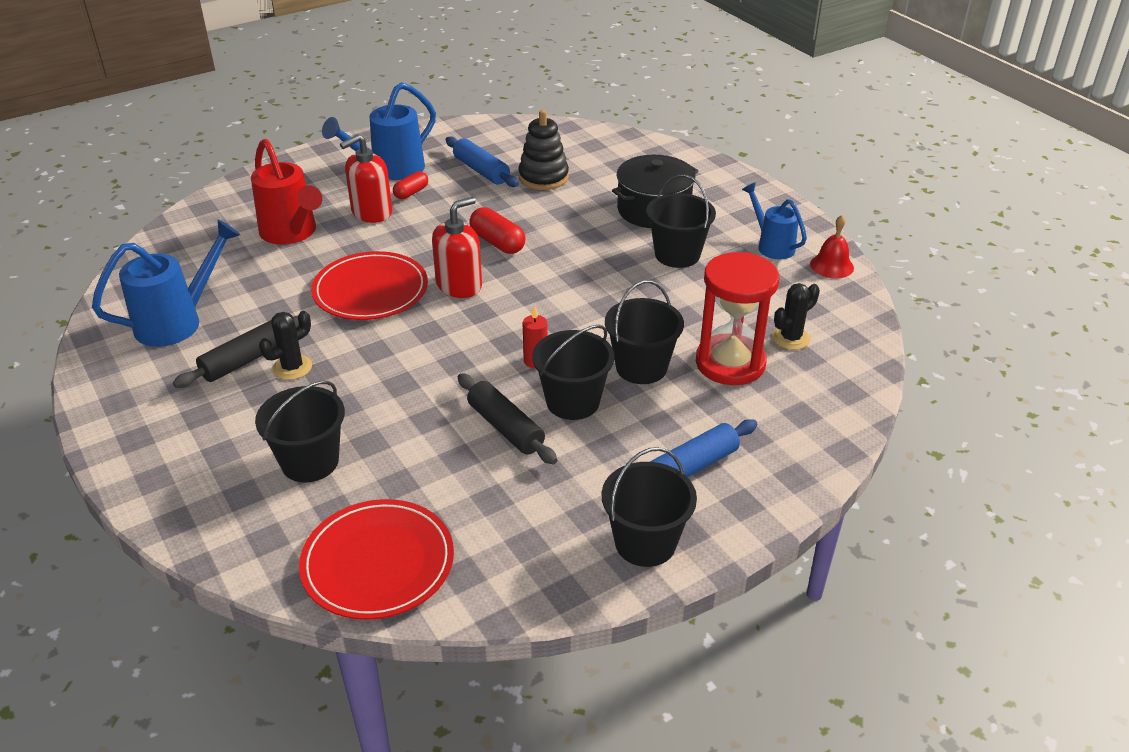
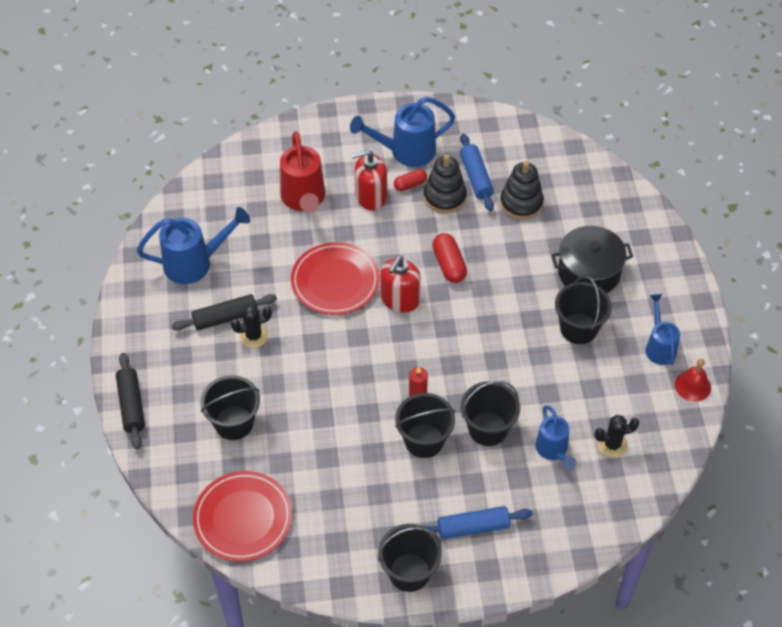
camera: 25 degrees right, 15 degrees up
(456, 193) = (444, 197): none -> black stacking toy
(459, 285) = (400, 299): red soap dispenser -> red soap dispenser turned 135 degrees clockwise
(505, 427) = (368, 445): black rolling pin -> black rolling pin (131, 405)
(730, 363) = (553, 450): red hourglass -> blue watering can

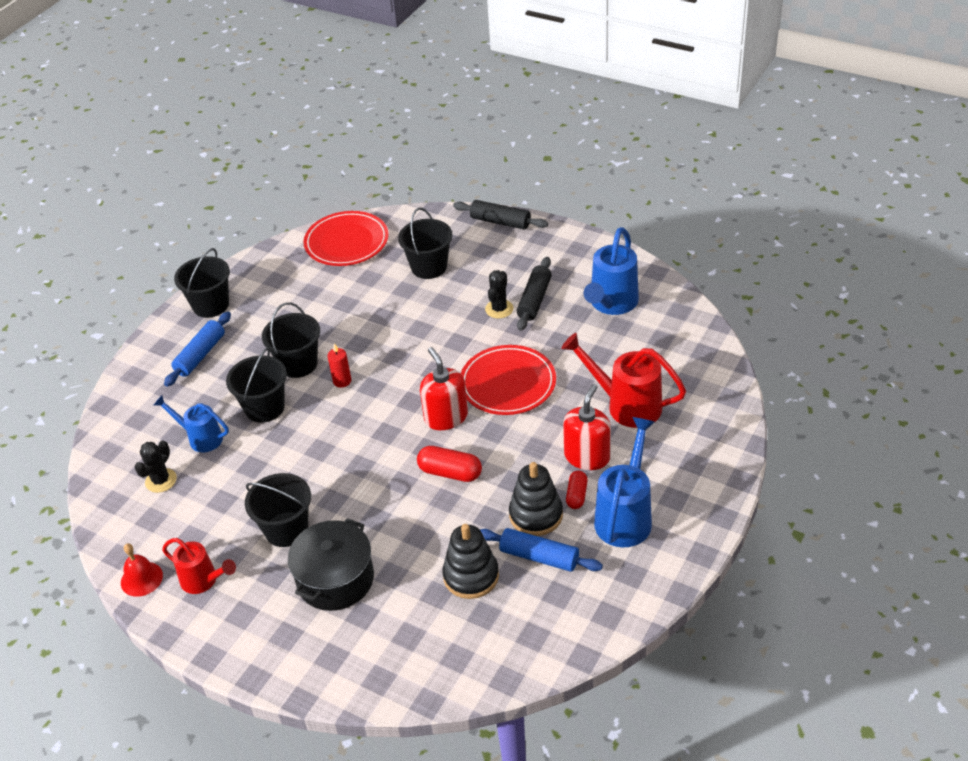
camera: 130 degrees right, 10 degrees down
(659, 347) = (203, 580): blue watering can -> red watering can

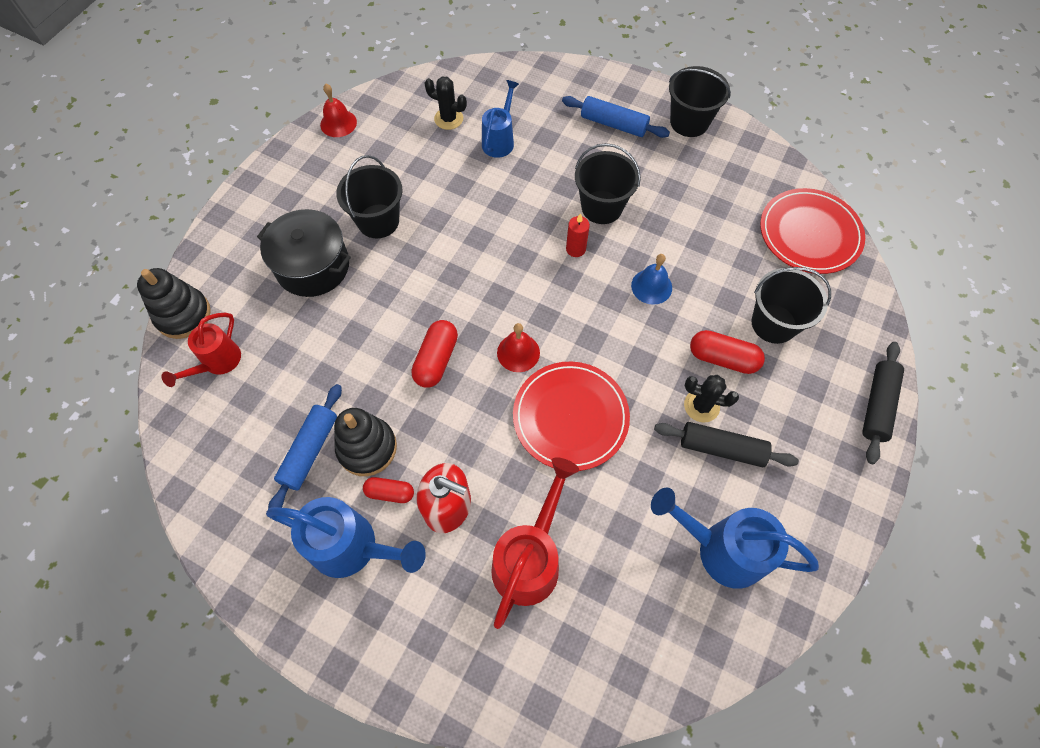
camera: 85 degrees right, 20 degrees up
(203, 580) = (329, 166): red watering can -> red watering can (218, 362)
(264, 408) = (538, 185): black bucket -> none
(387, 334) = (651, 286): none -> blue bell
(446, 417) = (518, 352): red soap dispenser -> red bell
(458, 296) = (723, 358): none -> red capsule
(471, 576) = (296, 384): black stacking toy -> black stacking toy (183, 315)

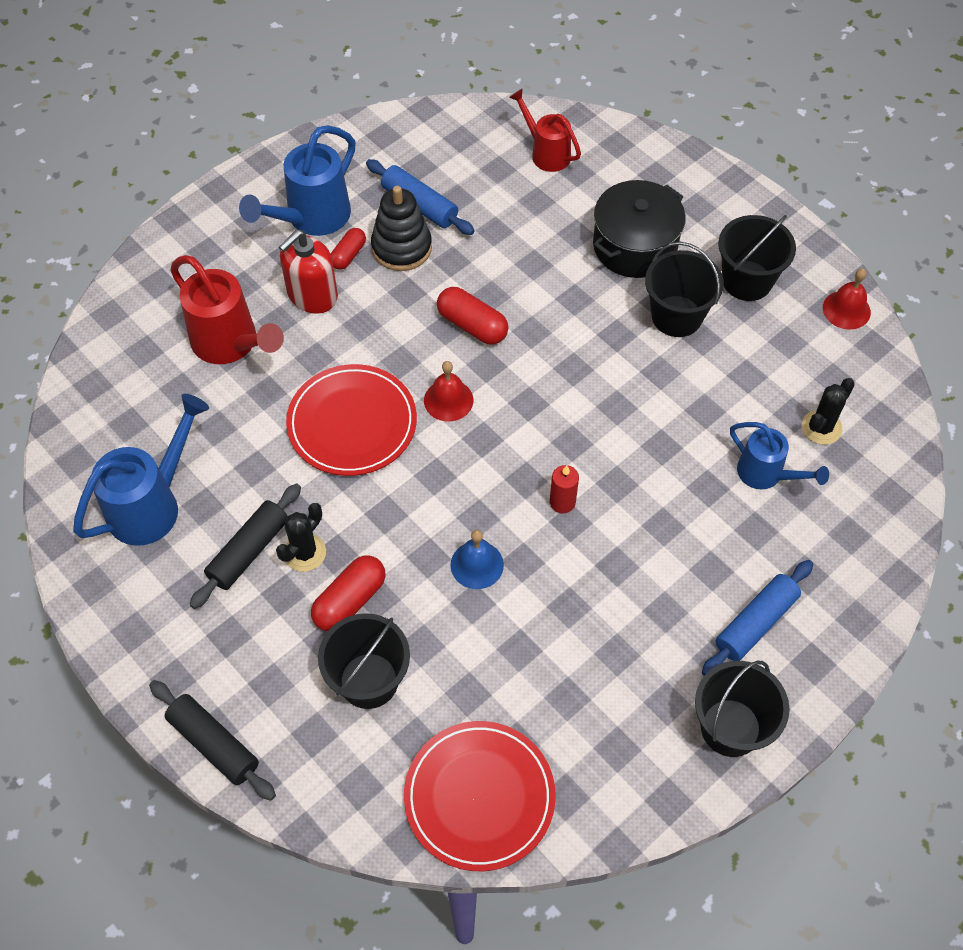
camera: 110 degrees right, 5 degrees down
(183, 315) = (613, 135): black stacking toy -> none
(601, 207) = (615, 554): black bucket -> black bucket (747, 281)

